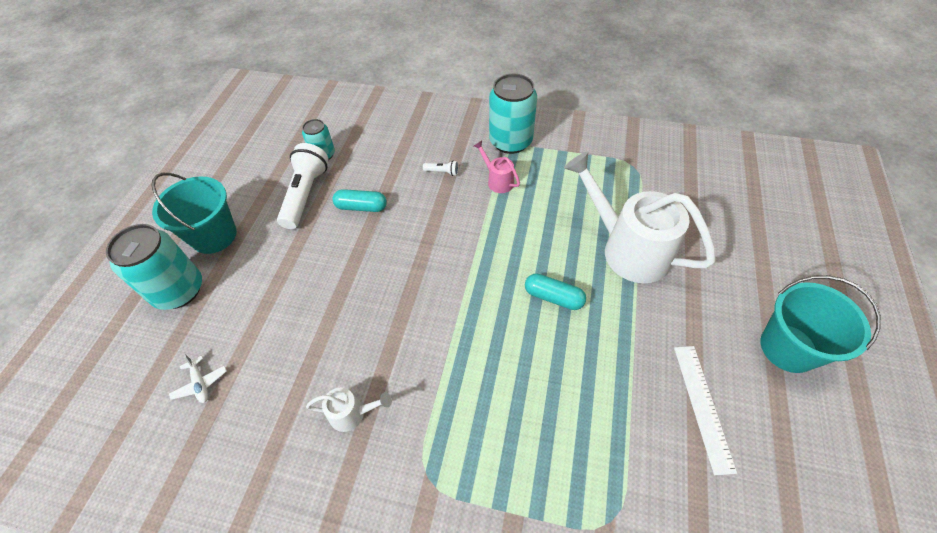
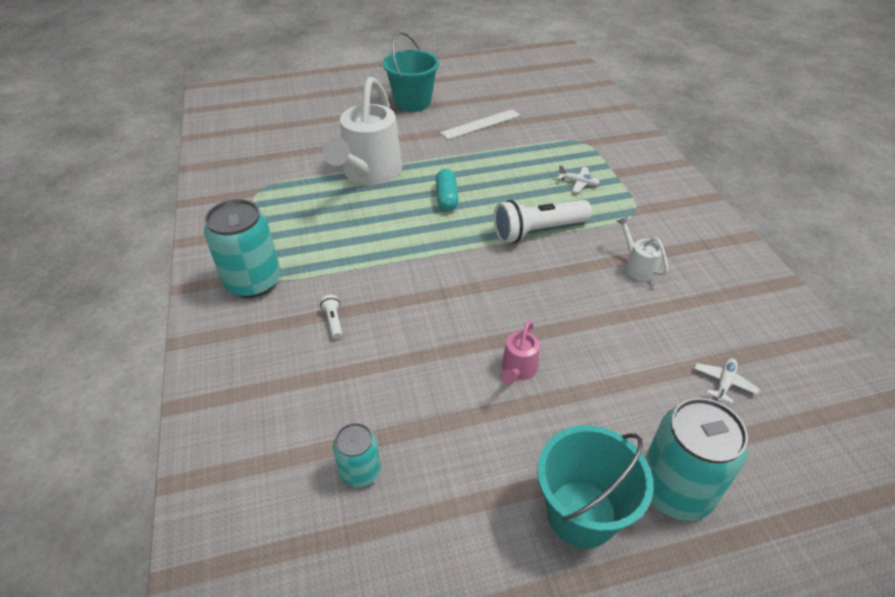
camera: 120 degrees left, 10 degrees down
(306, 194) = (445, 445): white flashlight -> white flashlight (537, 231)
(361, 207) = (430, 371): turquoise capsule -> none
(497, 180) = (325, 271): pink watering can -> pink watering can (517, 370)
(516, 449) = (578, 183): none -> white plane

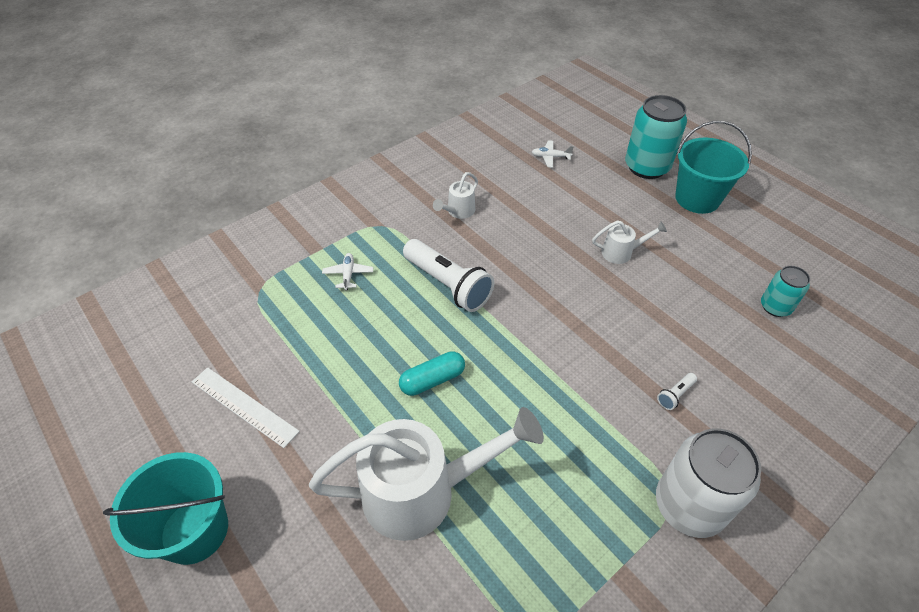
camera: 115 degrees left, 5 degrees up
(253, 282) = (689, 505): turquoise can -> white can
(517, 370) = (621, 252): pink watering can -> white watering can

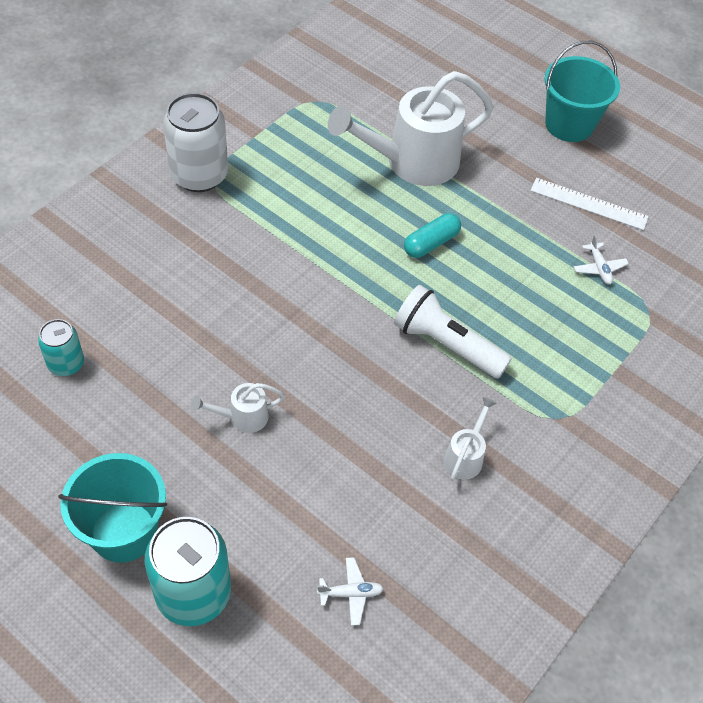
camera: 165 degrees right, 5 degrees up
(348, 274) = (563, 343): white plane -> white plane (599, 268)
(675, 395) = (198, 256): white flashlight -> none

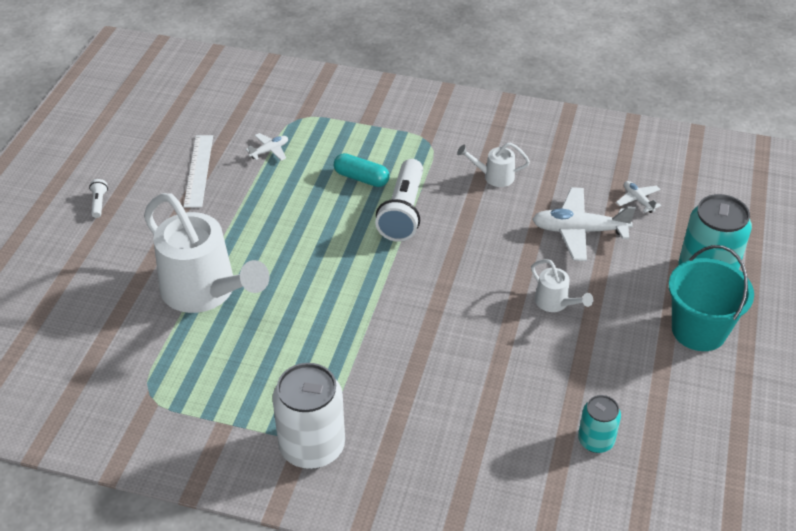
camera: 110 degrees left, 10 degrees down
(332, 497) = (579, 231): none -> white plane
(431, 243) = (301, 250): turquoise capsule -> turquoise capsule (361, 178)
(569, 124) = (99, 203): turquoise bucket -> white flashlight

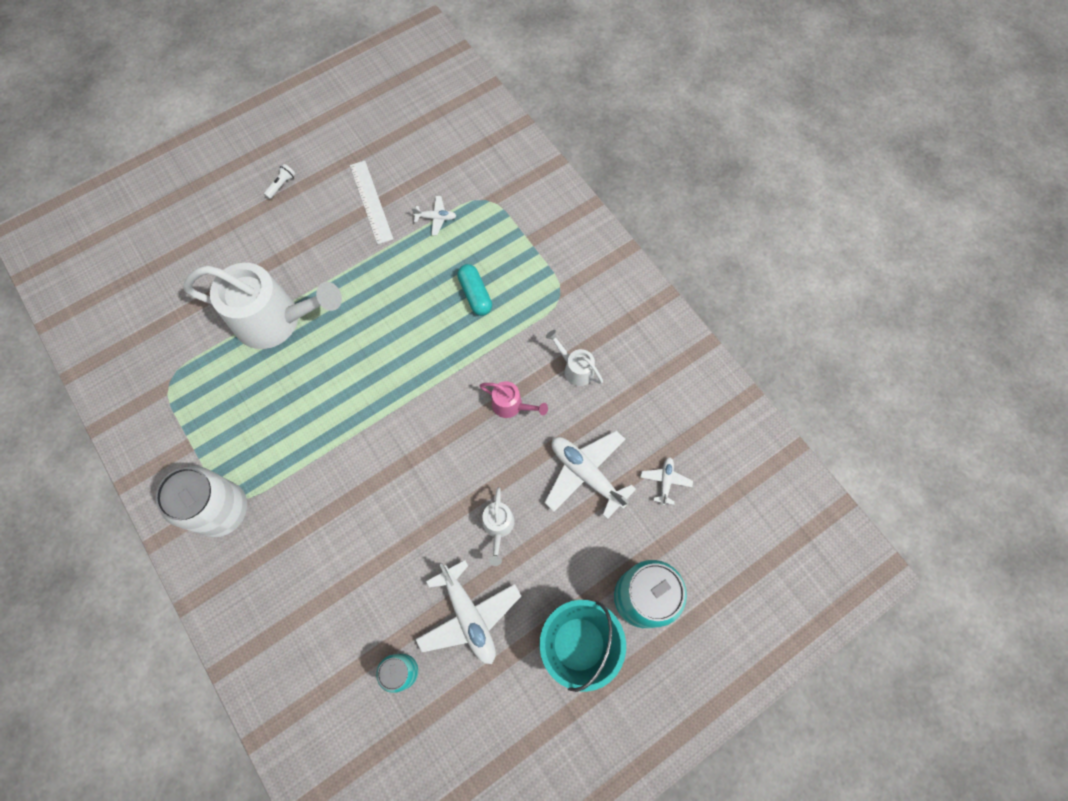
camera: 40 degrees right, 25 degrees up
(198, 170) = (371, 201): white ruler -> white ruler turned 60 degrees counterclockwise
(205, 292) = (277, 320): white watering can -> white watering can turned 75 degrees counterclockwise
(403, 212) = (473, 351): white flashlight -> none
(474, 226) = (511, 406): none -> pink watering can
(601, 370) = (469, 615): none -> white plane

